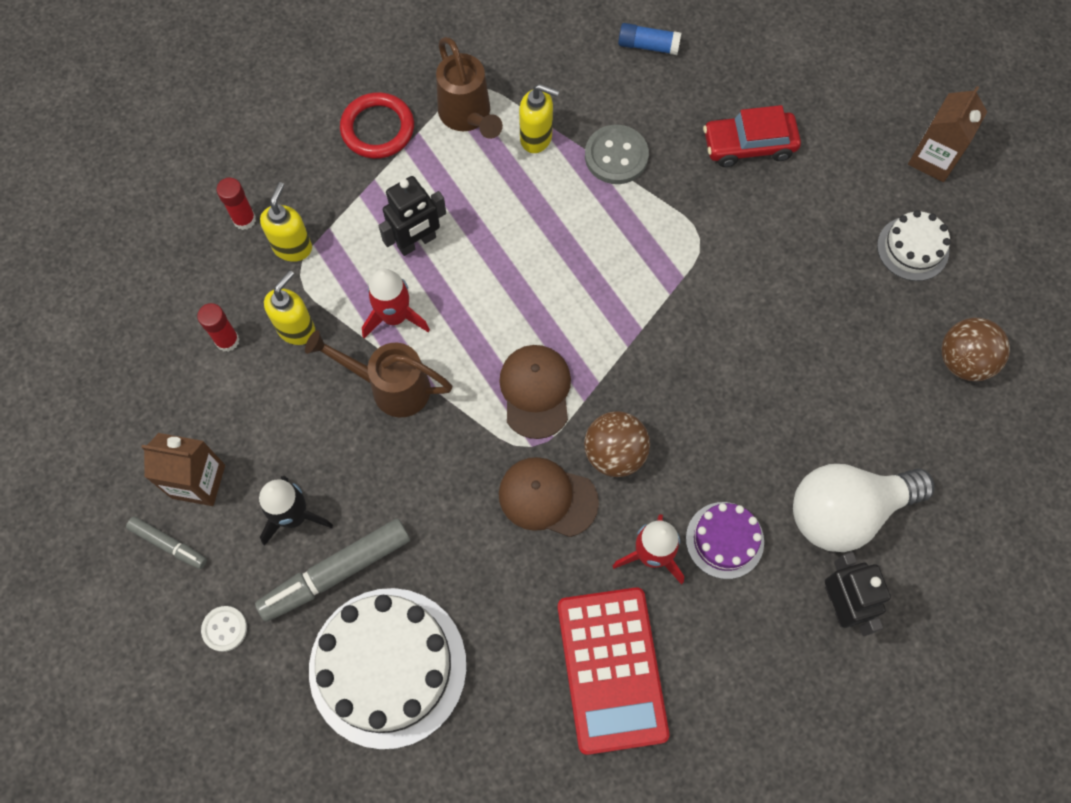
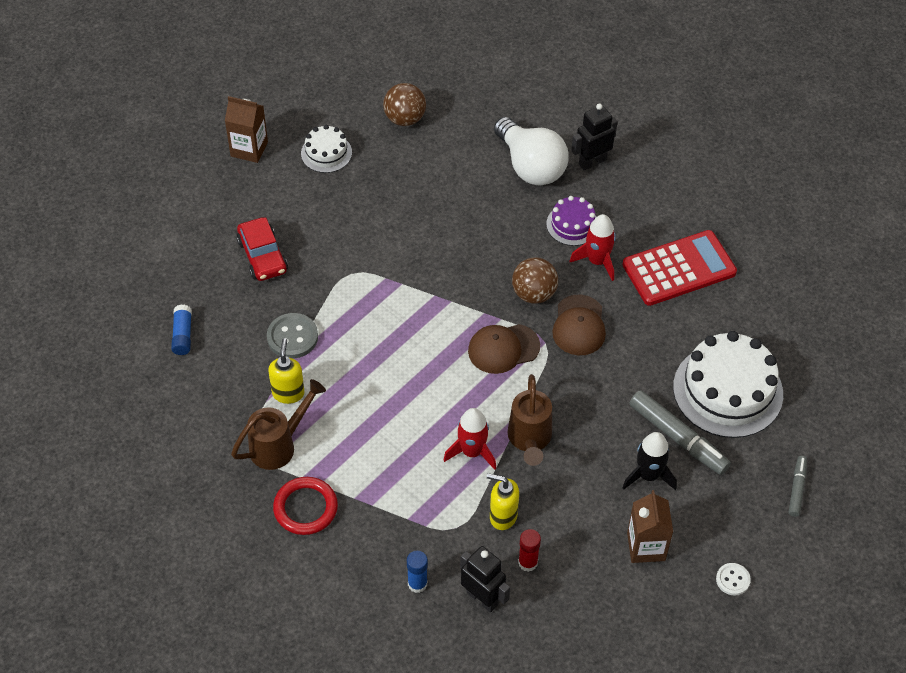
camera: 105 degrees left, 15 degrees down
(169, 544) = (699, 551): grey marker -> grey marker (797, 488)
(224, 629) = (743, 495): white button -> white button (732, 580)
(244, 219) = (417, 584): red glue stick -> blue glue stick
(293, 247) = (433, 540): yellow soap dispenser -> none
(417, 242) = (404, 453): black robot -> black robot (482, 598)

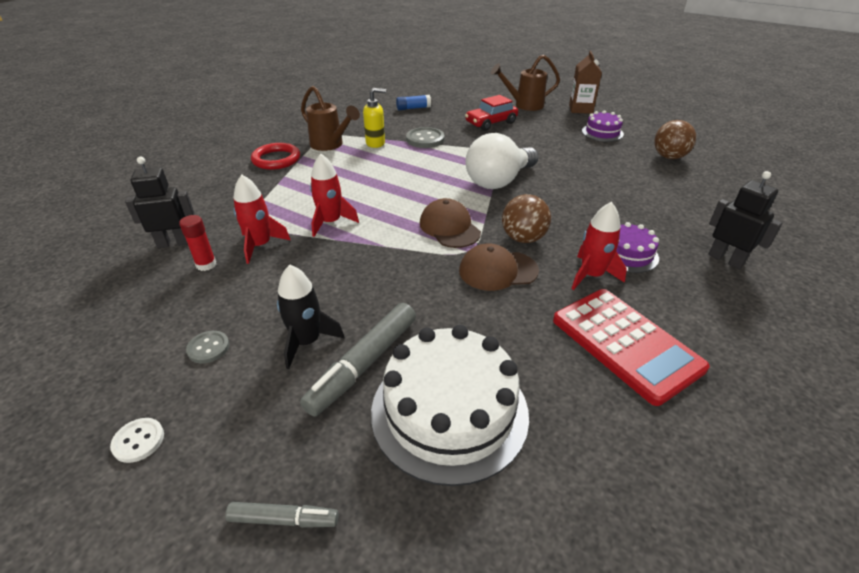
camera: 80 degrees right, 15 degrees down
(326, 153) = (602, 132): white cake -> purple cake
(417, 584) = (198, 210): blue glue stick -> none
(482, 598) = (174, 243): black robot -> black robot turned 135 degrees counterclockwise
(502, 516) = (260, 245): yellow soap dispenser -> red rocket
(529, 440) = (347, 252): brown watering can -> brown watering can (524, 105)
(530, 166) = (680, 221): white light bulb -> white light bulb (499, 181)
(646, 546) = (208, 348): brown carton -> grey button

